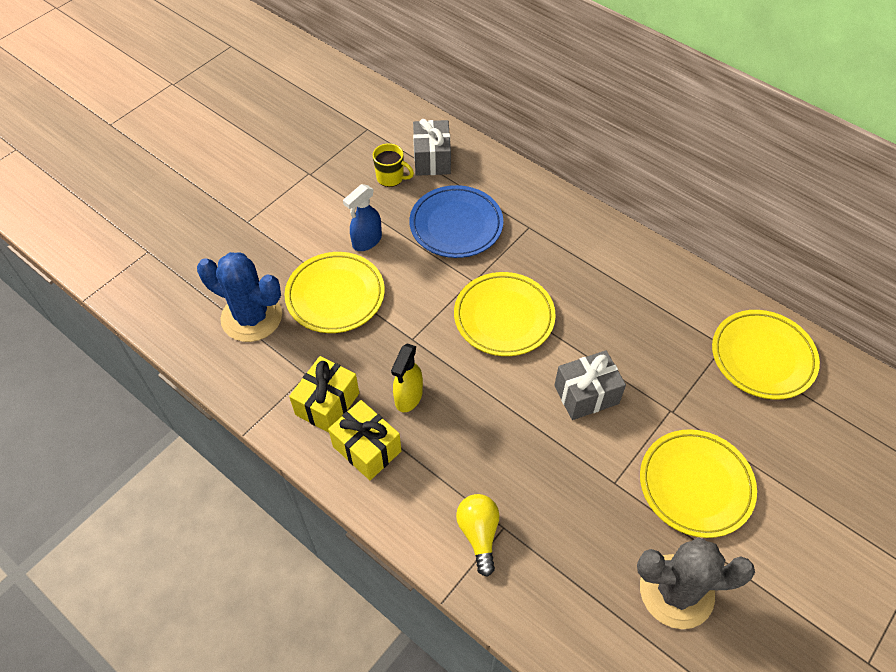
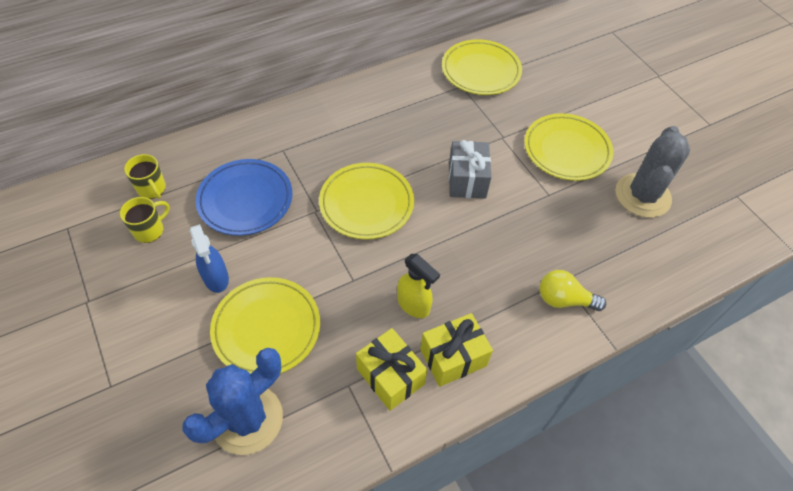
camera: 70 degrees left, 0 degrees up
(432, 159) = (152, 189): grey gift -> yellow mug

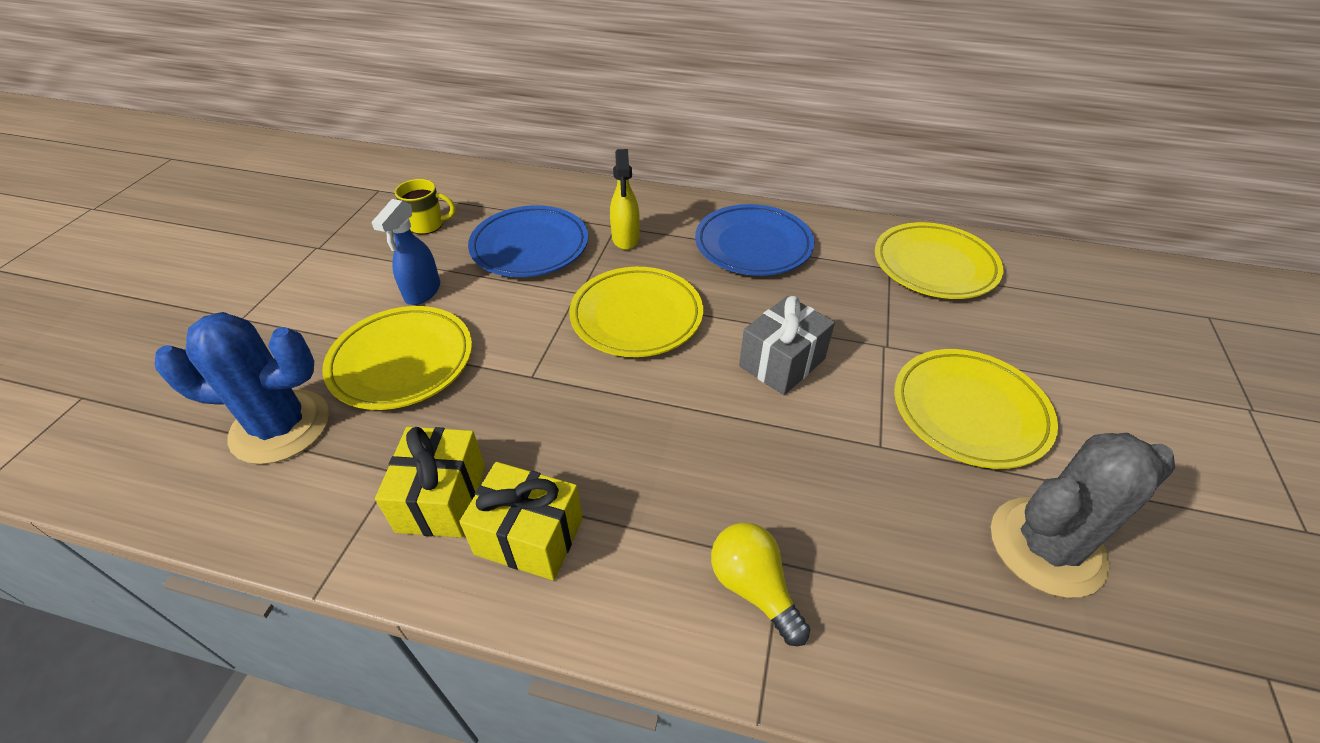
camera: 45 degrees right, 10 degrees down
(152, 189) = (471, 197): yellow mug -> none
(378, 114) = (753, 245): none -> blue plate
(413, 305) = (559, 446): yellow spray bottle -> yellow spray bottle (625, 239)

